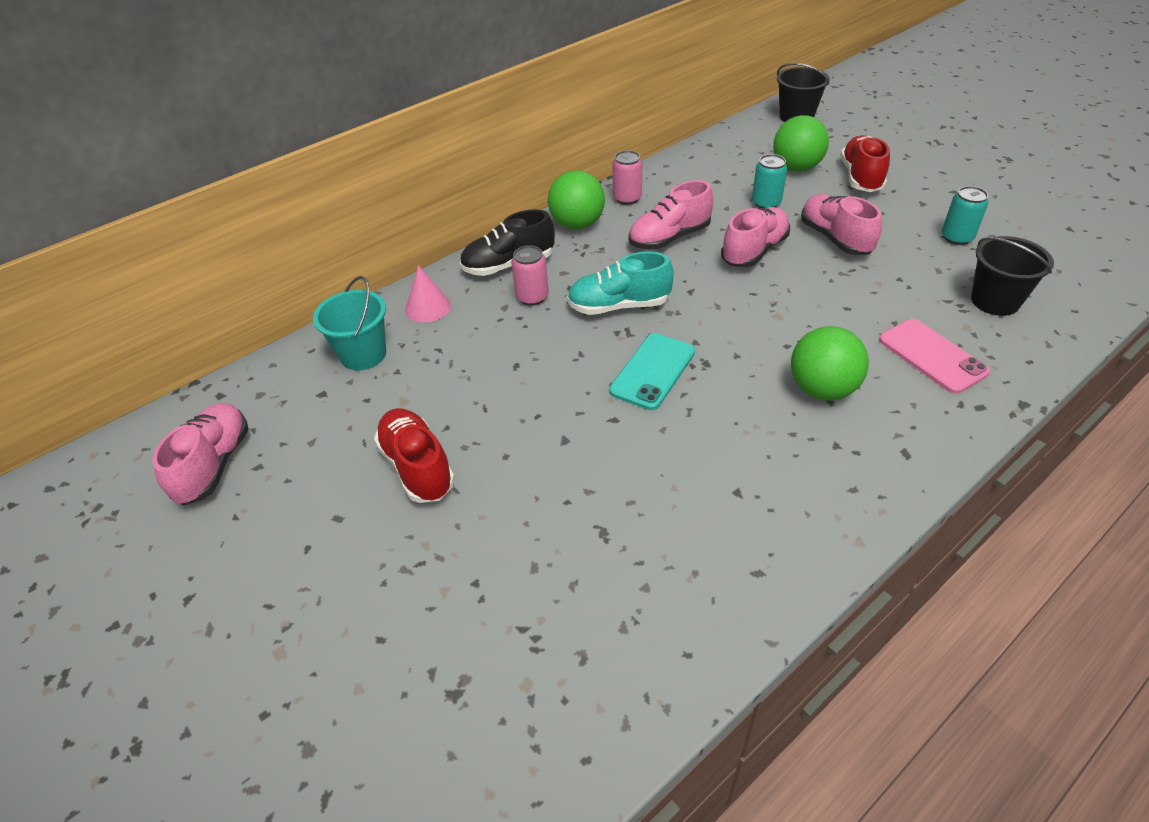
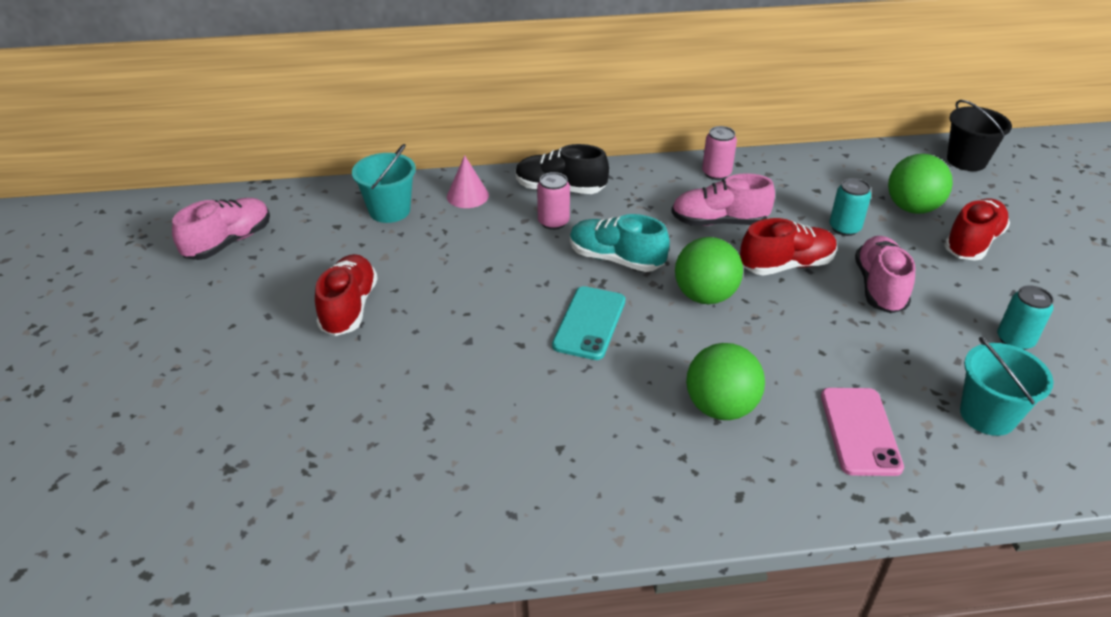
camera: 30 degrees right, 5 degrees down
(577, 224) = (649, 178): green ball -> green ball (705, 296)
(652, 371) = (589, 323): turquoise phone -> turquoise phone turned 45 degrees counterclockwise
(754, 251) = (786, 265): pink shoe -> red shoe
(995, 301) = (987, 415): black bucket -> turquoise bucket

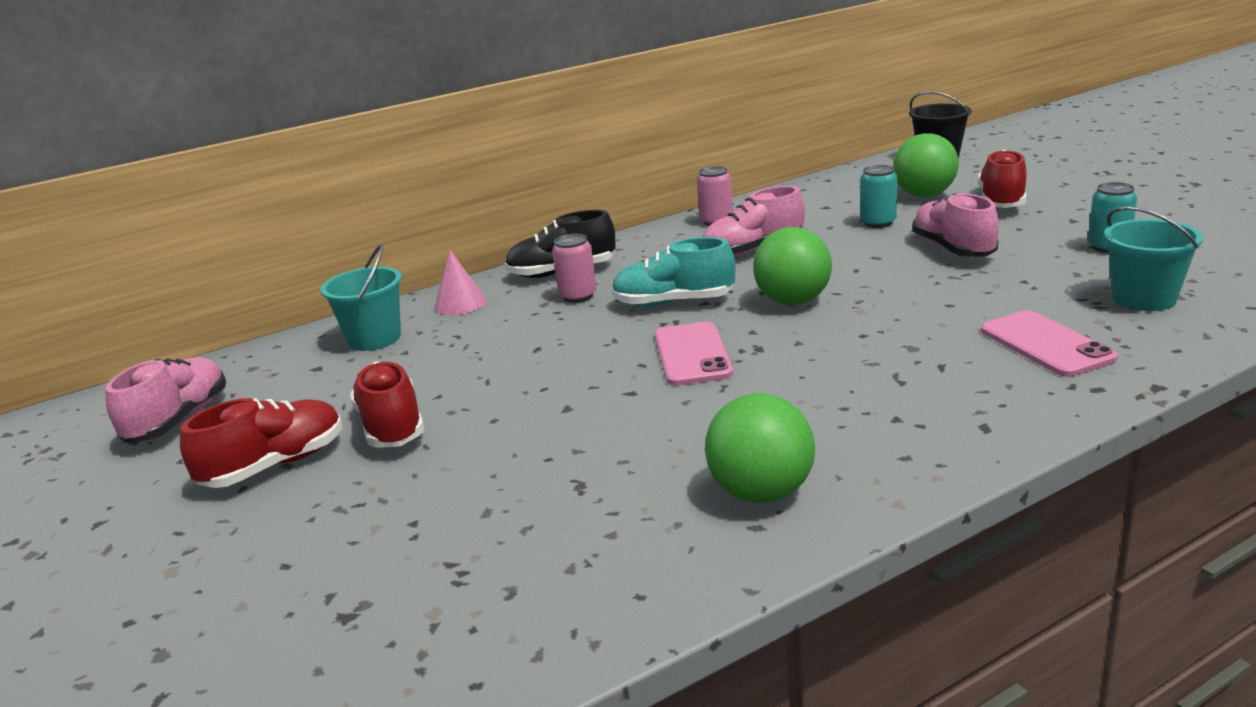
camera: 20 degrees left, 15 degrees down
(589, 323) = (692, 354): turquoise phone -> pink phone
(720, 407) = (894, 371): green ball -> green ball (762, 493)
(786, 265) = (850, 260): red shoe -> red shoe (275, 465)

